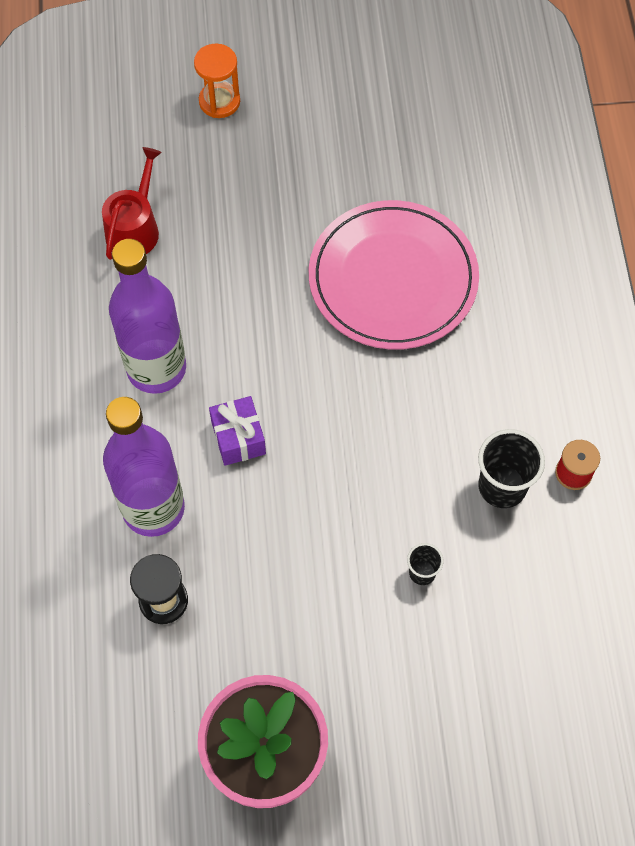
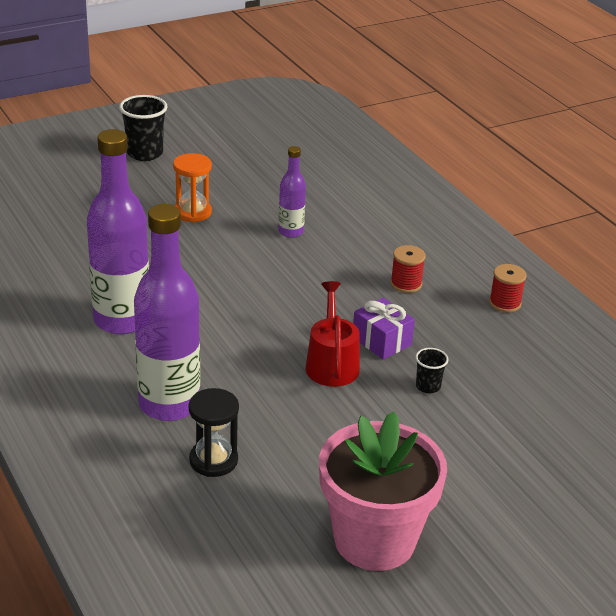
camera: 25 degrees left, 30 degrees down
(135, 228) = (56, 246): red watering can -> red watering can (331, 364)
(219, 101) = (89, 168): orange hourglass -> orange hourglass (192, 212)
(238, 438) = (219, 344): purple gift -> purple gift (381, 341)
(393, 279) = (290, 231): pink plate -> purple bottle
(479, 406) = (406, 284): none -> red spool
(502, 486) = (456, 323): black cup -> black cup (145, 153)

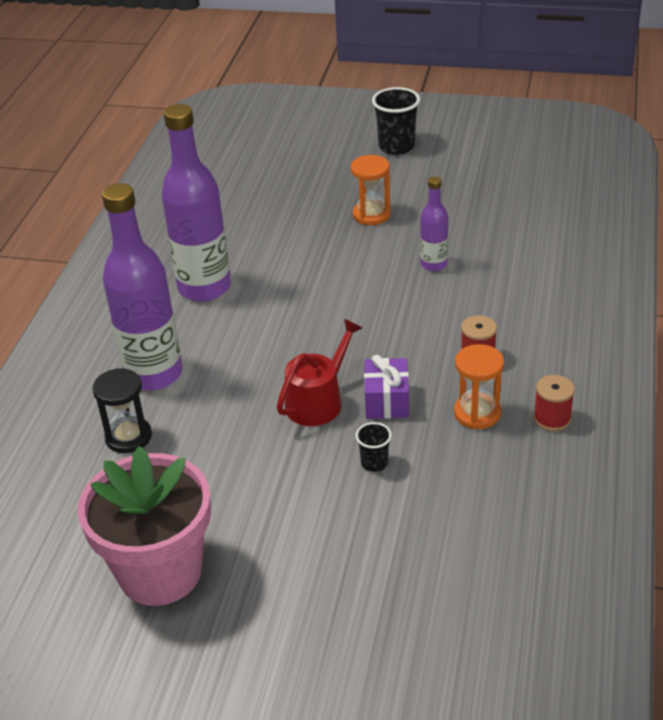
camera: 45 degrees right, 5 degrees up
(453, 321) = (477, 413): none -> orange hourglass

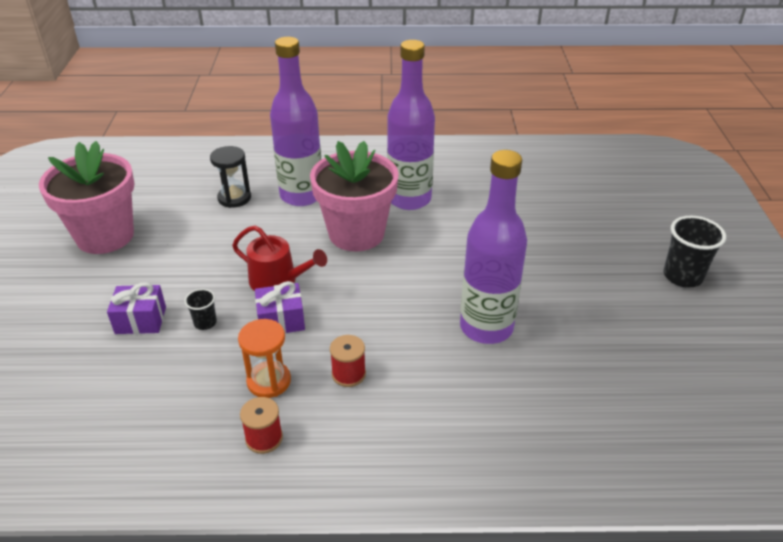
camera: 75 degrees right, 0 degrees up
(254, 334) = (356, 234): none -> pink flower pot
(354, 521) = (140, 320): none -> purple gift
(371, 215) = (551, 275): orange hourglass -> none
(433, 264) = (486, 327): purple bottle -> purple bottle, size x1.98

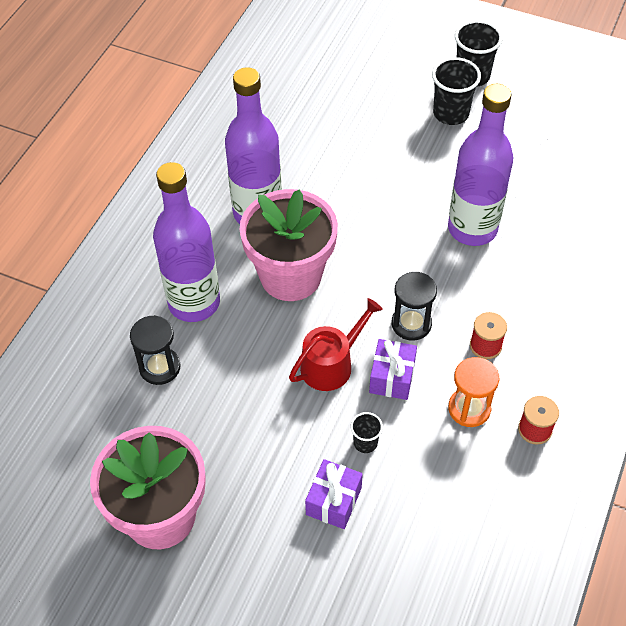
camera: 65 degrees left, 15 degrees up
(346, 316) = (411, 324): none -> black hourglass
(618, 275) = (451, 113): none -> black cup

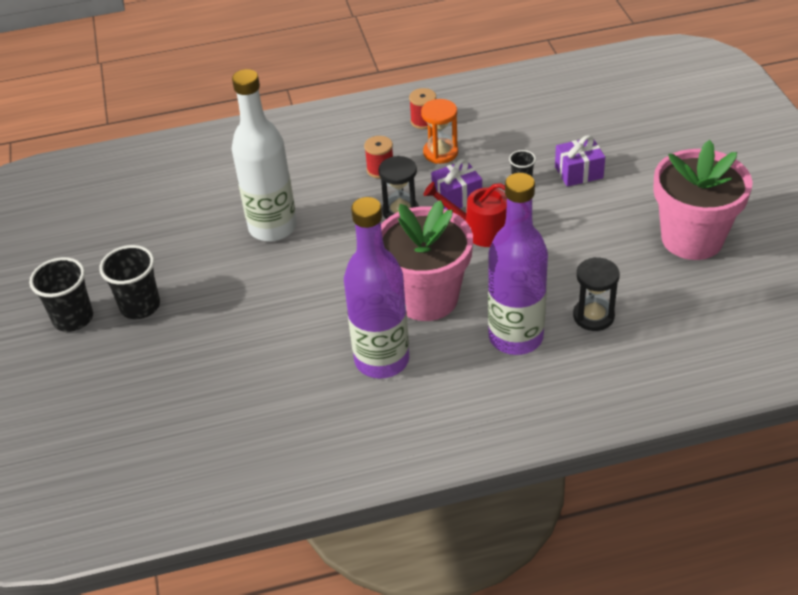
camera: 125 degrees left, 10 degrees down
(472, 228) = (272, 227): purple bottle -> white bottle

